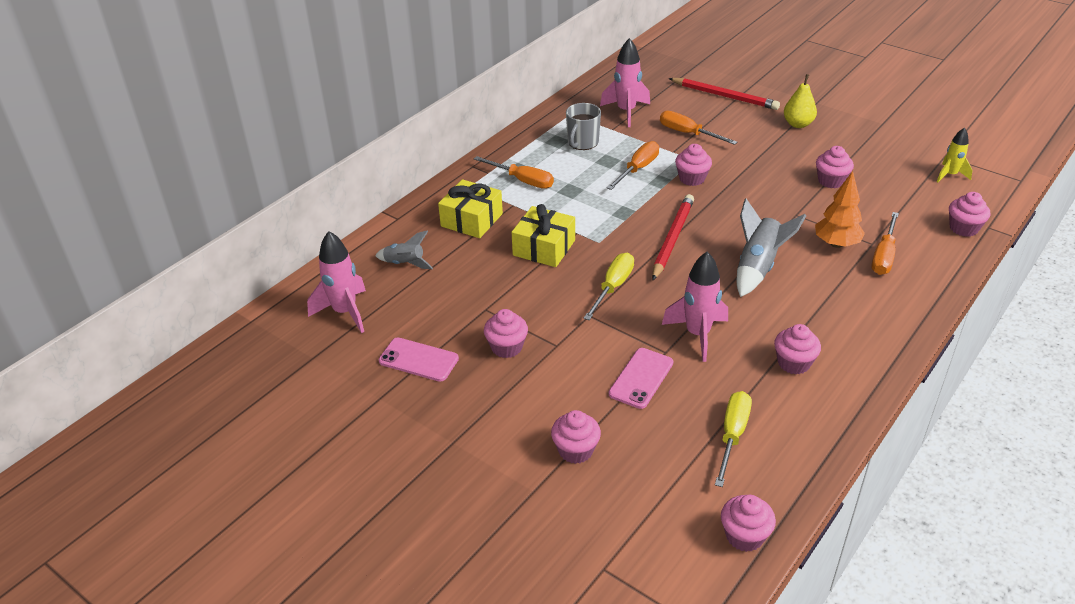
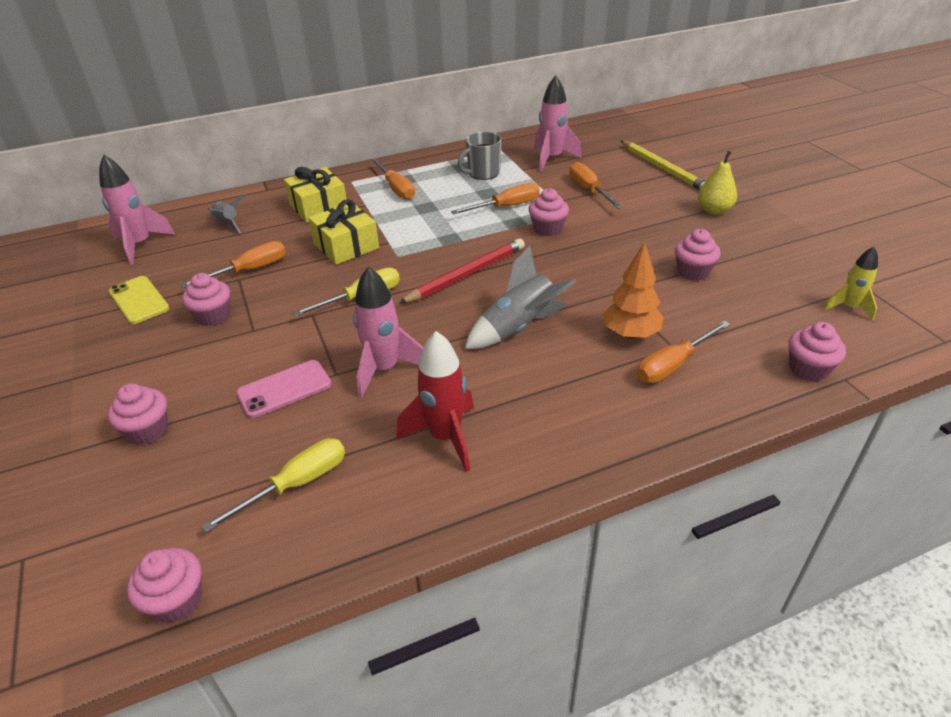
camera: 30 degrees right, 0 degrees up
(418, 360) = (139, 300): pink phone -> yellow phone
(485, 298) = (249, 270): none -> orange screwdriver
(724, 96) = (663, 168): red pencil -> yellow pencil
(793, 363) = (445, 437): pink cupcake -> red rocket

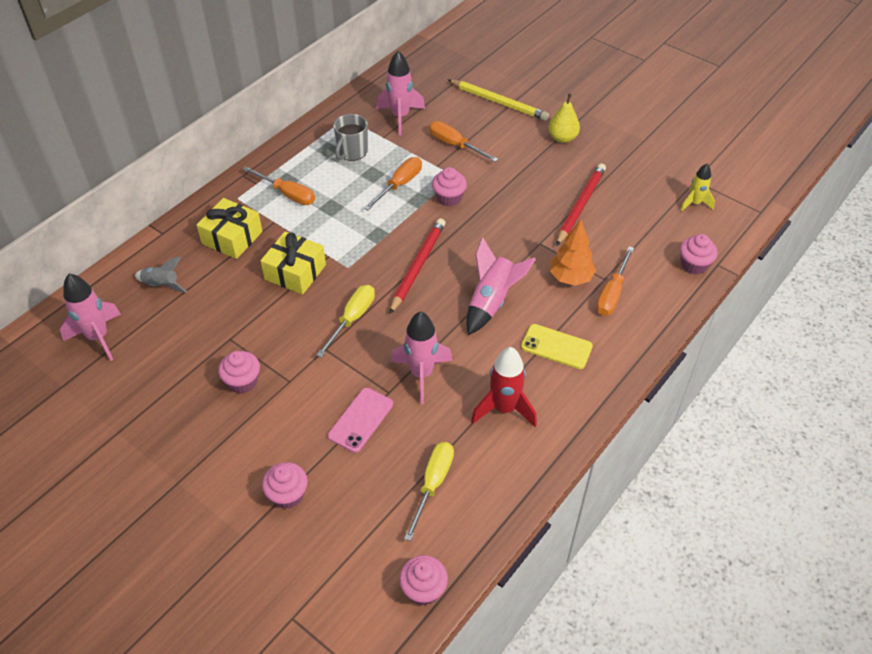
camera: 30 degrees left, 10 degrees up
(139, 300) = (159, 392): yellow phone -> yellow phone (556, 347)
(249, 270) = (231, 327): orange screwdriver -> none
(519, 328) = (492, 301): grey rocket -> pink rocket
(693, 272) = (580, 206): pink cupcake -> red pencil

